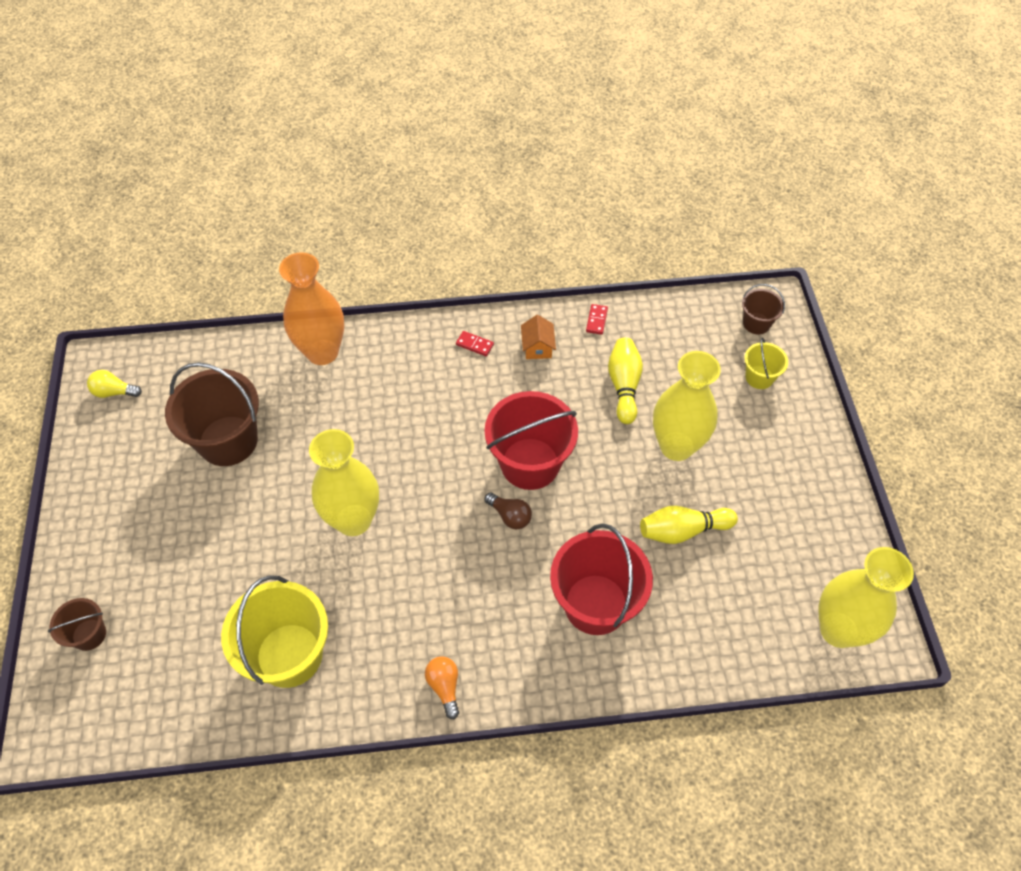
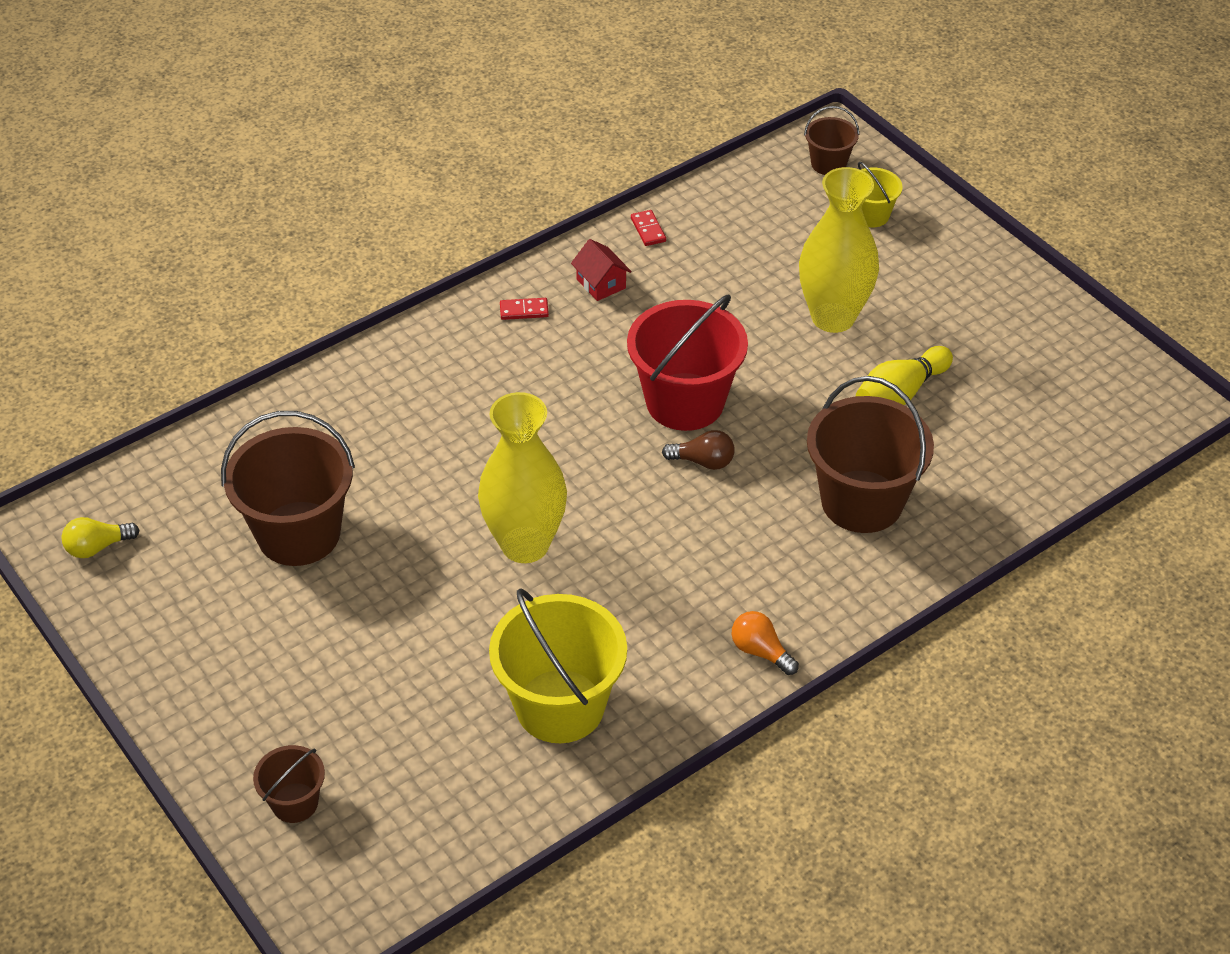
camera: 30 degrees left, 10 degrees down
(322, 352) = (340, 393): orange vase -> none
(537, 347) = (601, 284): orange house -> red house
(596, 604) = (862, 501): red bucket -> brown bucket
(624, 386) = (730, 283): yellow bowling pin -> none
(838, 629) = (1120, 413): yellow vase -> none

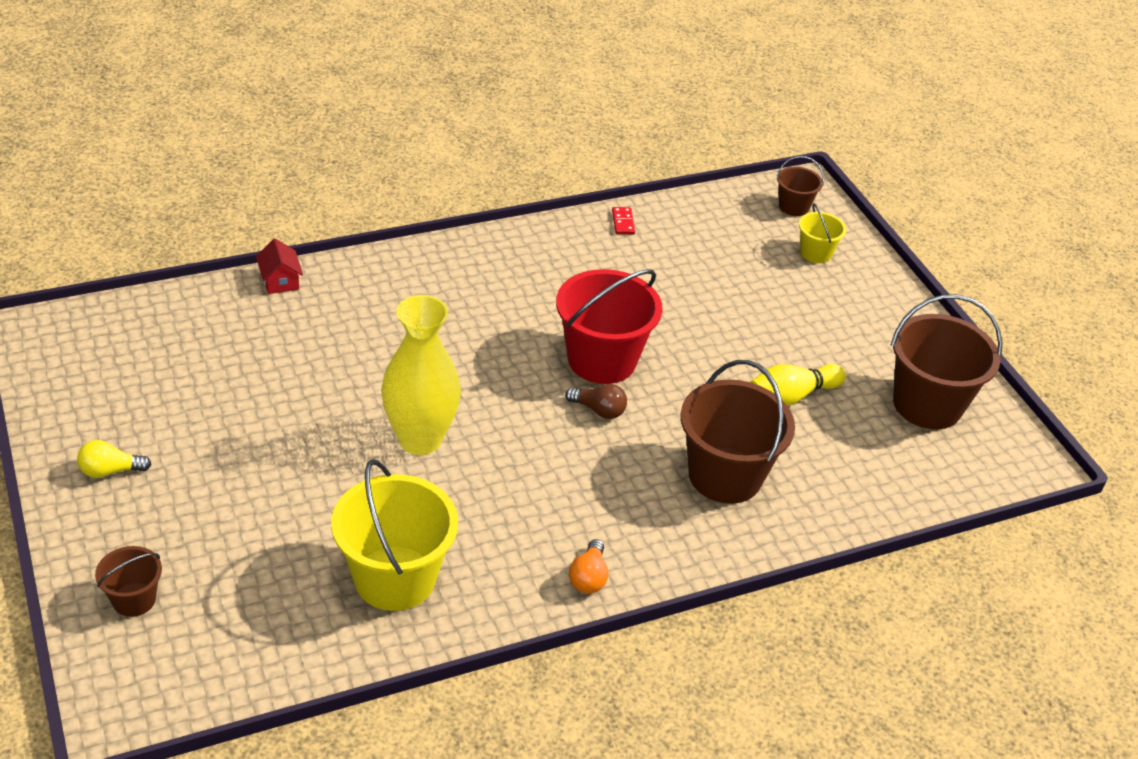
camera: 10 degrees right, 5 degrees down
(97, 547) = (69, 356): yellow light bulb -> yellow light bulb (110, 471)
(298, 533) = (236, 385): brown bucket -> brown bucket (927, 404)
(524, 311) = (495, 259): red domino -> none
(601, 284) = (567, 254): red house -> red house (280, 281)
(760, 651) = (588, 577): orange light bulb -> orange light bulb turned 135 degrees counterclockwise
(833, 317) = (754, 323): yellow vase -> none

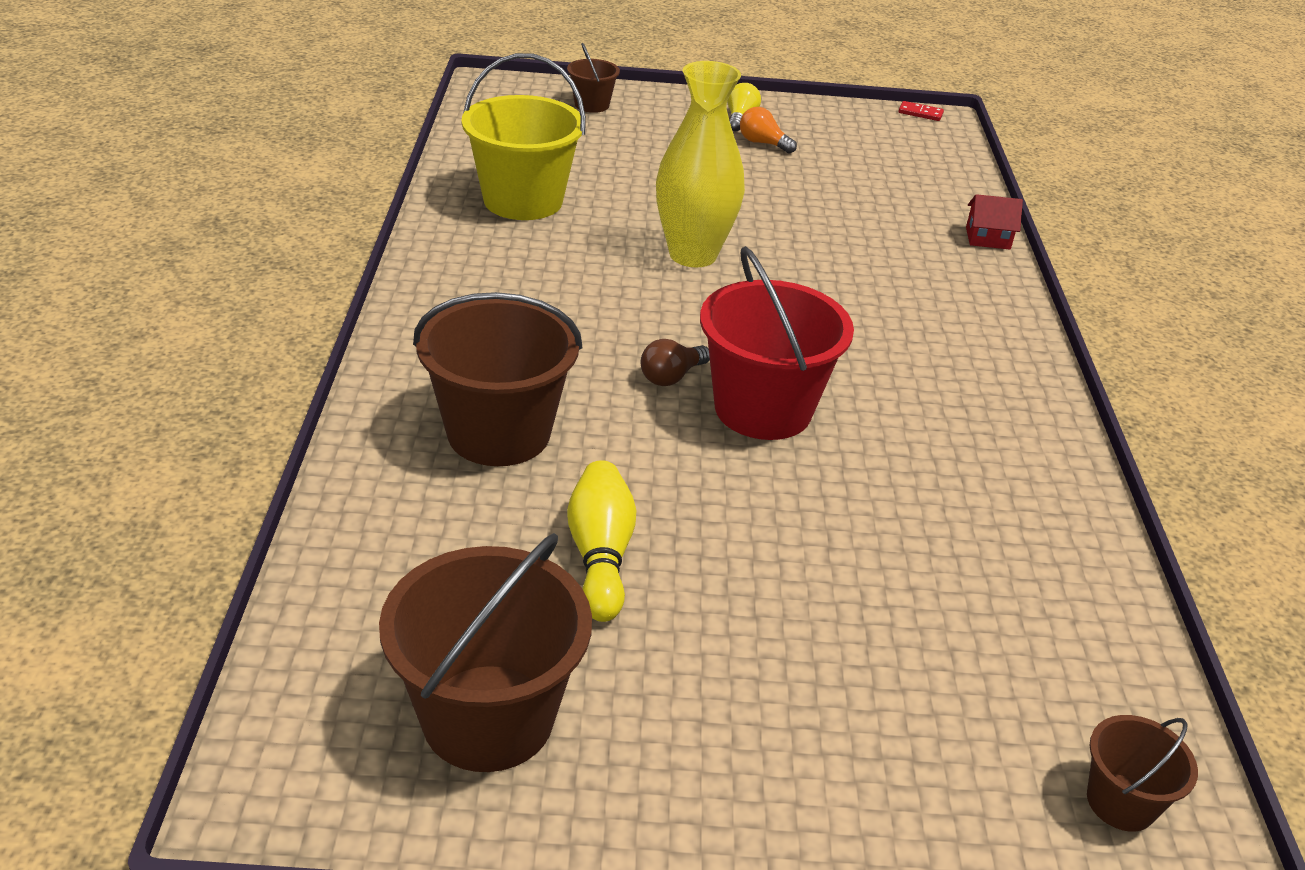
camera: 115 degrees right, 5 degrees down
(588, 577) = (434, 292): orange light bulb -> orange light bulb (763, 143)
(623, 222) = (1081, 537): red domino -> red domino (920, 113)
(815, 253) = (956, 764): yellow bucket -> none

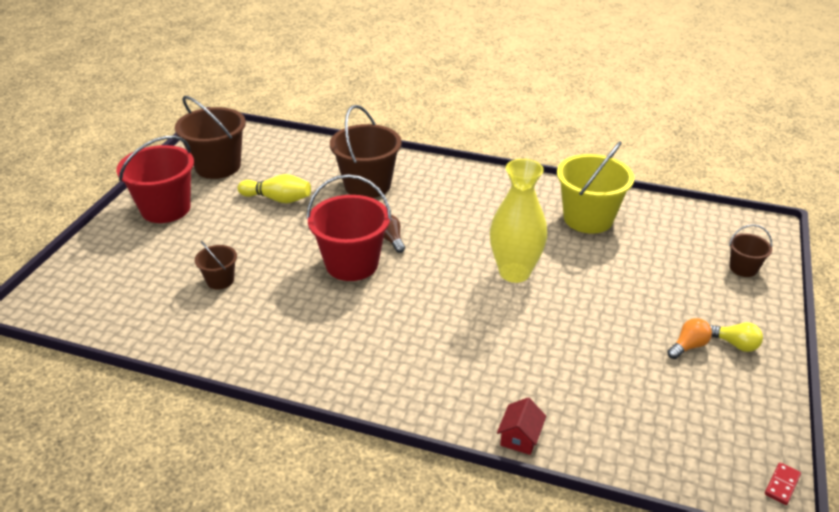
camera: 110 degrees right, 0 degrees up
(724, 755) = (166, 209): none -> red bucket
(1121, 802) = (67, 296): brown bucket -> brown bucket (220, 280)

